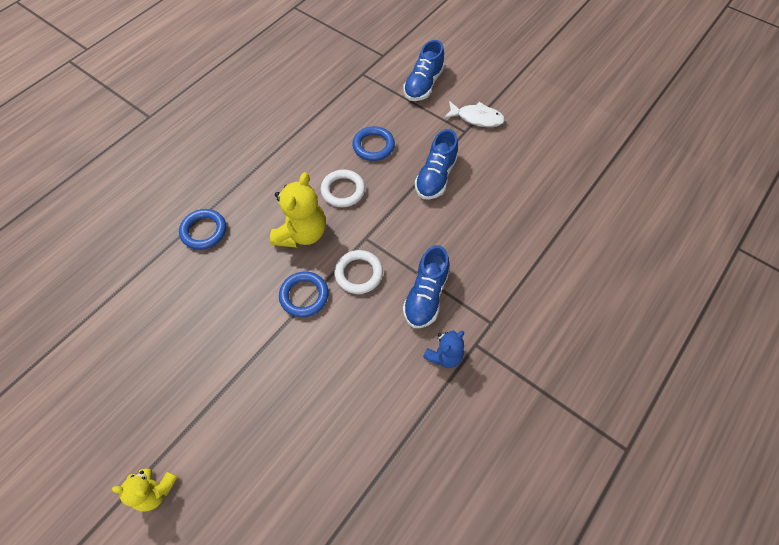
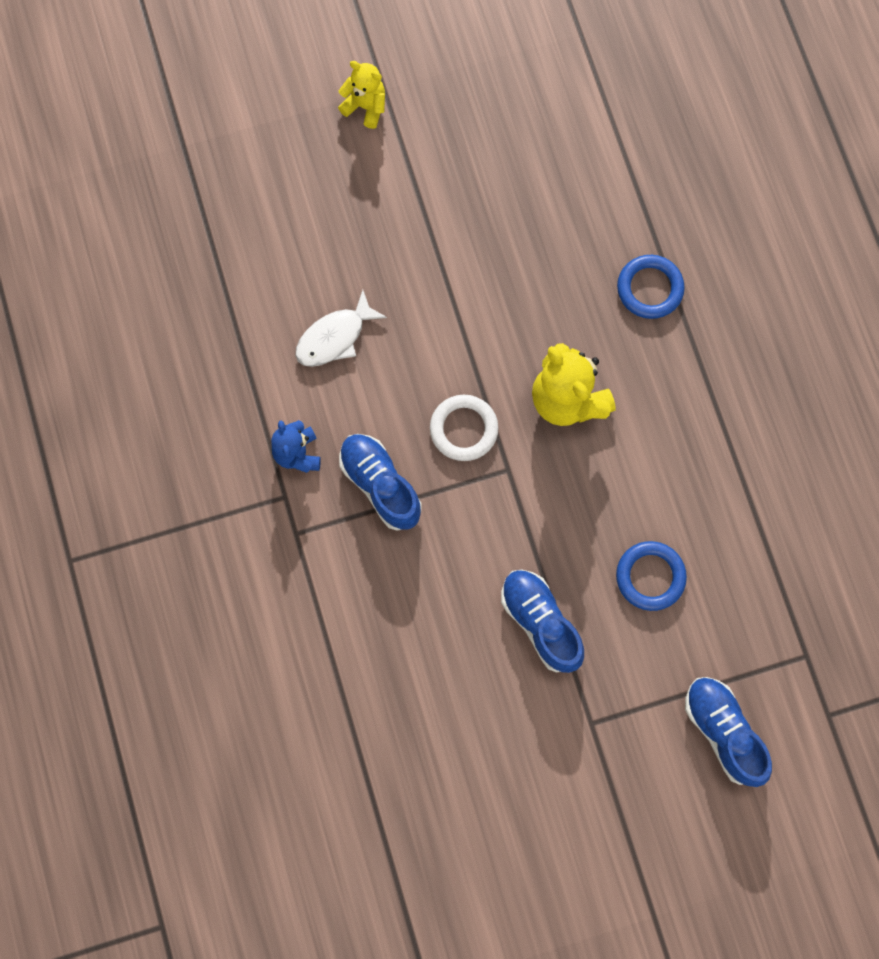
camera: 125 degrees right, 15 degrees up
(155, 490) = (365, 106): yellow teddy bear -> yellow teddy bear turned 75 degrees clockwise
(304, 296) = (477, 351): blue ring -> none
(343, 190) = (600, 488): white ring -> none
(477, 118) = (604, 760): white fish -> white fish (335, 337)

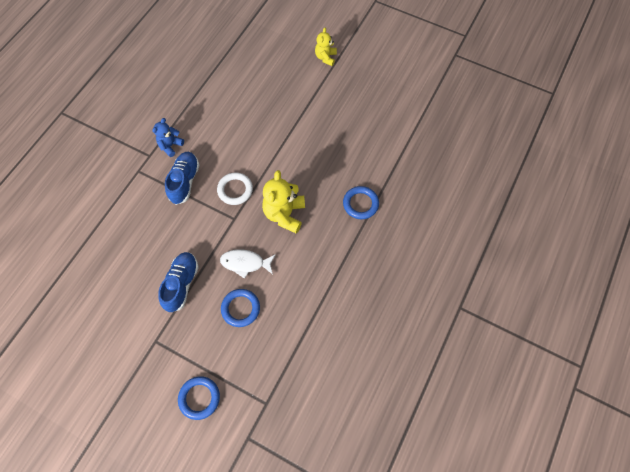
camera: 45 degrees right, 10 degrees down
(335, 337) = (228, 120): white fish -> white fish (245, 263)
(365, 106) = (325, 57): yellow teddy bear -> yellow teddy bear turned 150 degrees counterclockwise
(723, 731) = (199, 398): blue shoe -> blue ring

